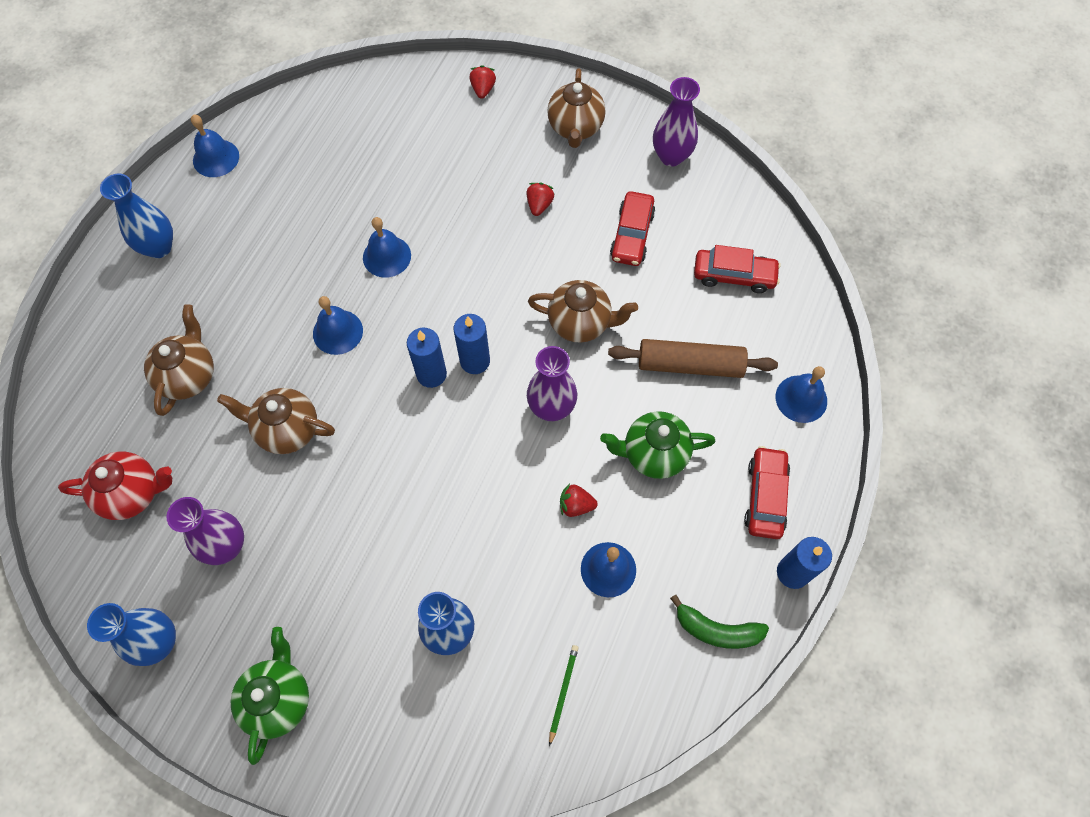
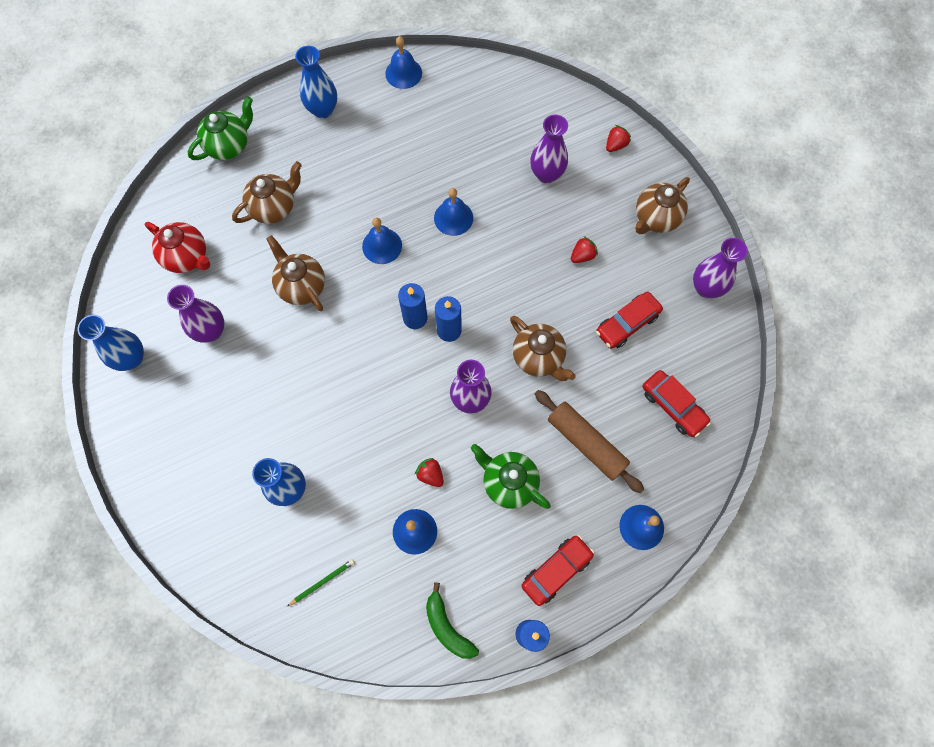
camera: 40 degrees right, 5 degrees up
(278, 699) = (166, 446): green teapot -> green teapot (229, 145)
(441, 157) = (546, 174): none -> purple vase

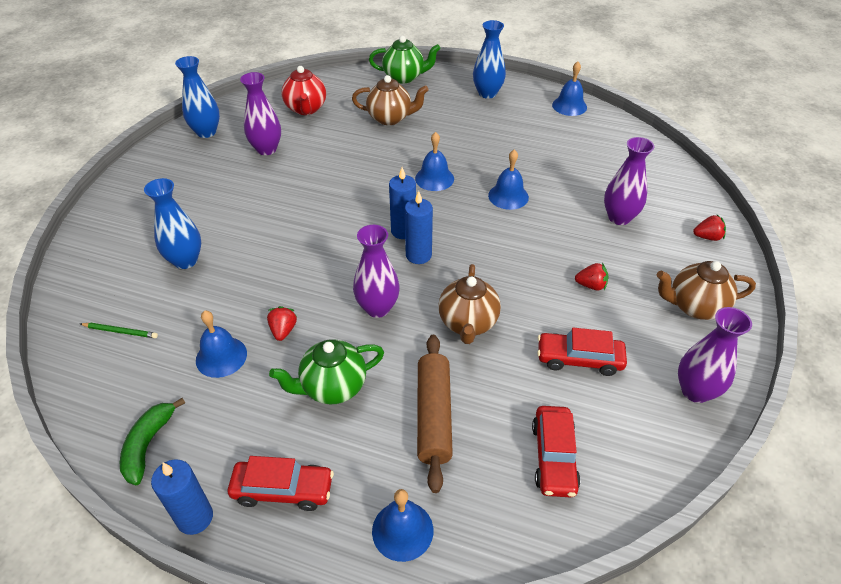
camera: 45 degrees right, 25 degrees down
(301, 286) = (351, 164): brown teapot -> none
(509, 482) = (332, 387): green teapot -> green teapot turned 105 degrees counterclockwise

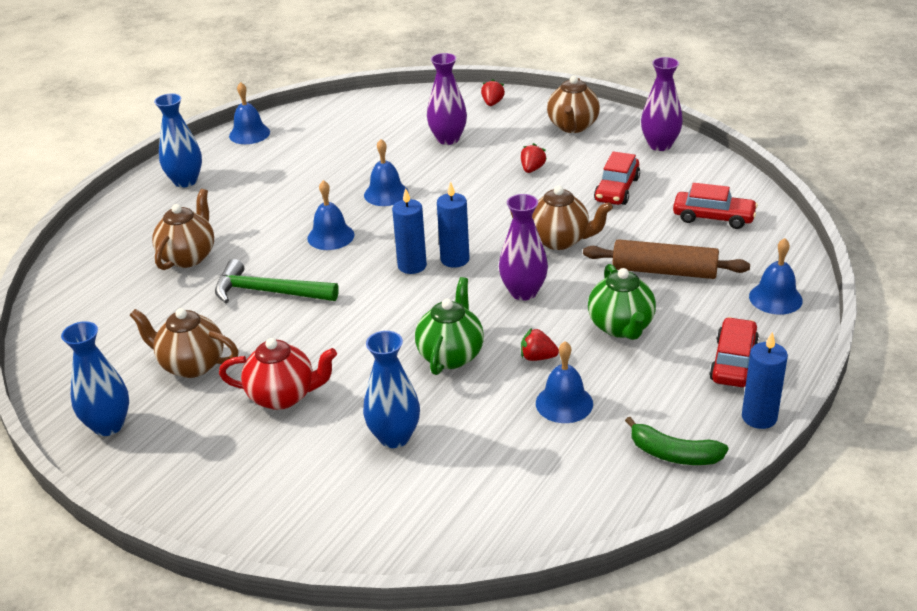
camera: 75 degrees left, 10 degrees down
(120, 331) = (503, 489): green pencil -> none
(266, 149) = (191, 365): purple vase -> brown teapot
(306, 109) = (115, 326): red teapot -> red teapot (283, 396)
(354, 163) = (268, 292): none -> green hammer
(404, 77) = (99, 237): green teapot -> green teapot (451, 355)

